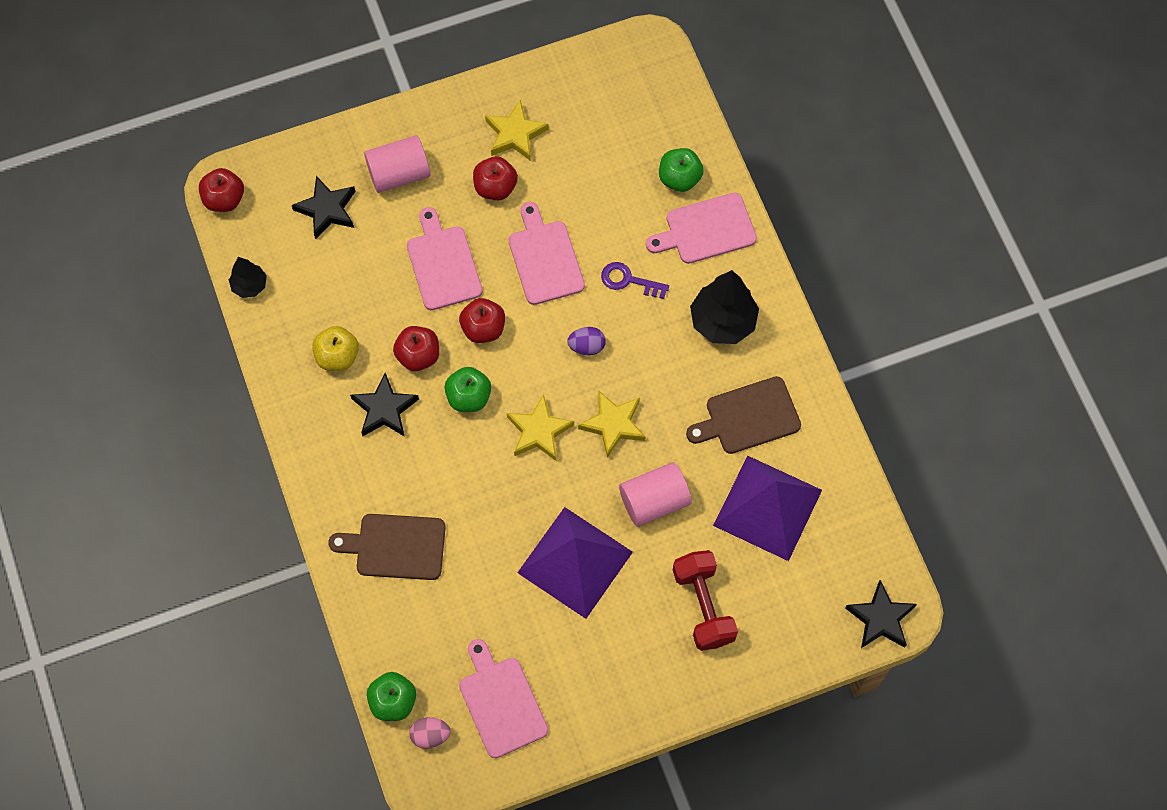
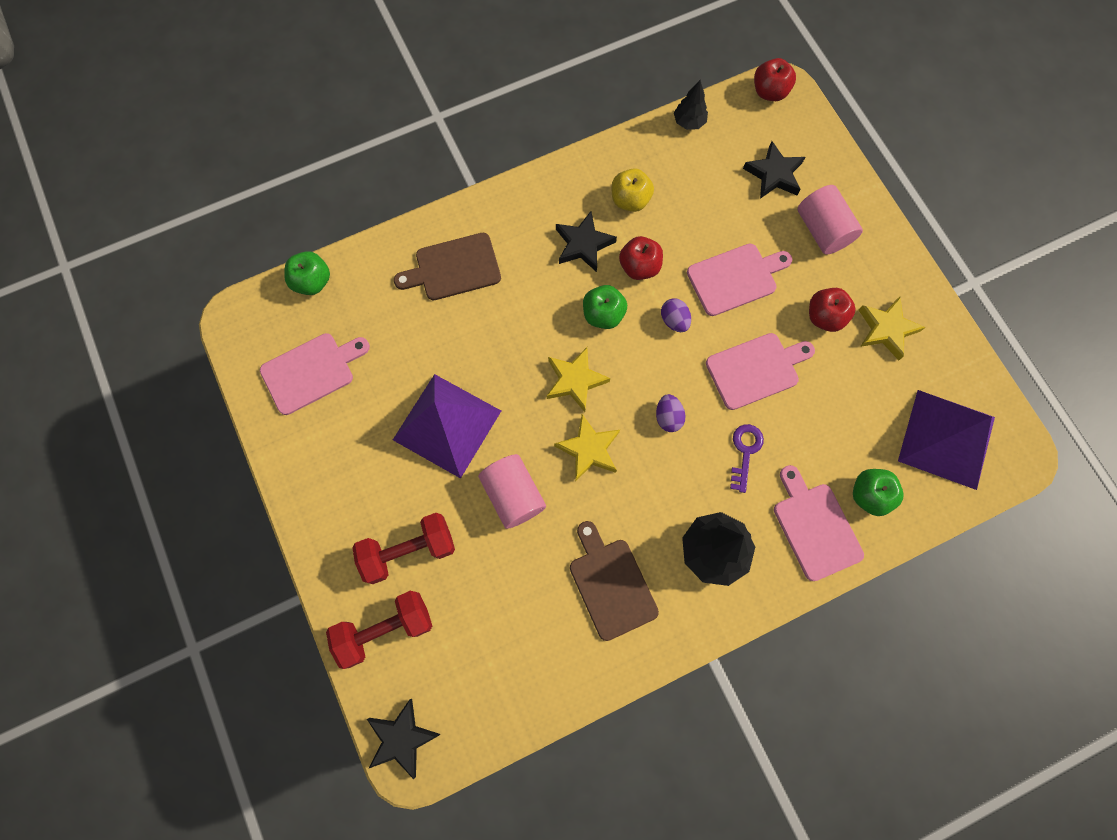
camera: 85 degrees right, 5 degrees up
(395, 546) = (453, 268): brown cutting board -> brown cutting board turned 105 degrees counterclockwise
(430, 735) = (282, 315): pink egg -> none
(483, 328) = (674, 320): red apple -> purple egg
(768, 508) = (514, 610): purple pyramid -> purple pyramid (946, 439)
(779, 631) = (385, 629): none -> red dumbbell

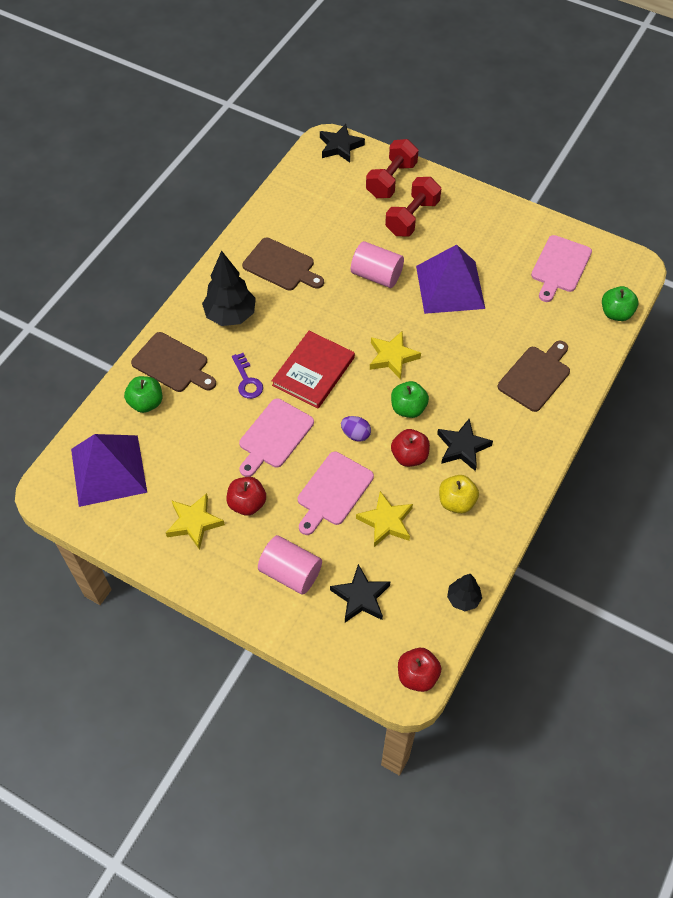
camera: 145 degrees right, 15 degrees down
(589, 449) = (350, 324): yellow star -> yellow star (386, 522)
(668, 417) = (313, 371): purple egg -> red book
(815, 527) = (173, 364): pink cutting board -> brown cutting board

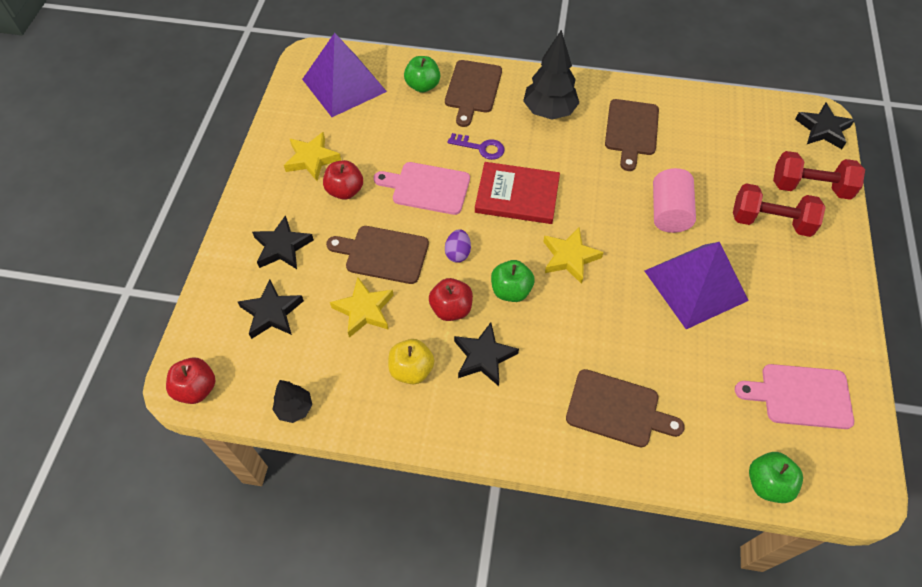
camera: 70 degrees right, 0 degrees up
(247, 380) = (481, 148): purple key -> purple key turned 120 degrees counterclockwise
(290, 572) = (282, 247): pink cylinder -> black star
(333, 491) = (383, 254): pink cutting board -> brown cutting board

